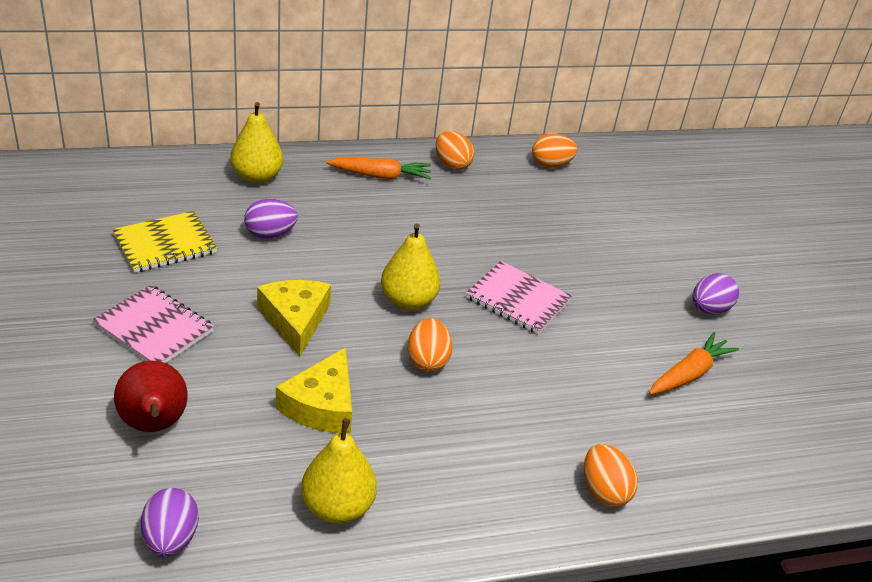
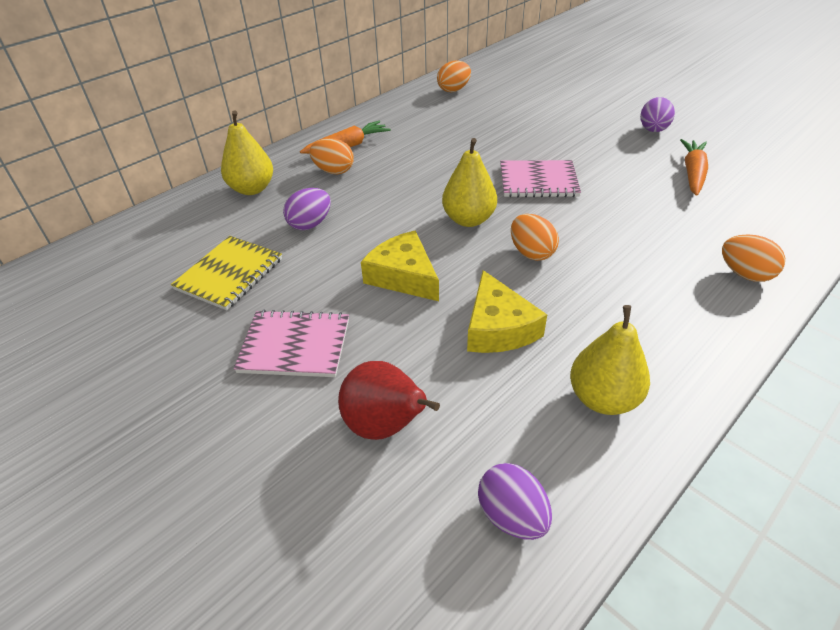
camera: 25 degrees left, 5 degrees up
(452, 164) = (389, 117): orange egg -> orange egg (334, 171)

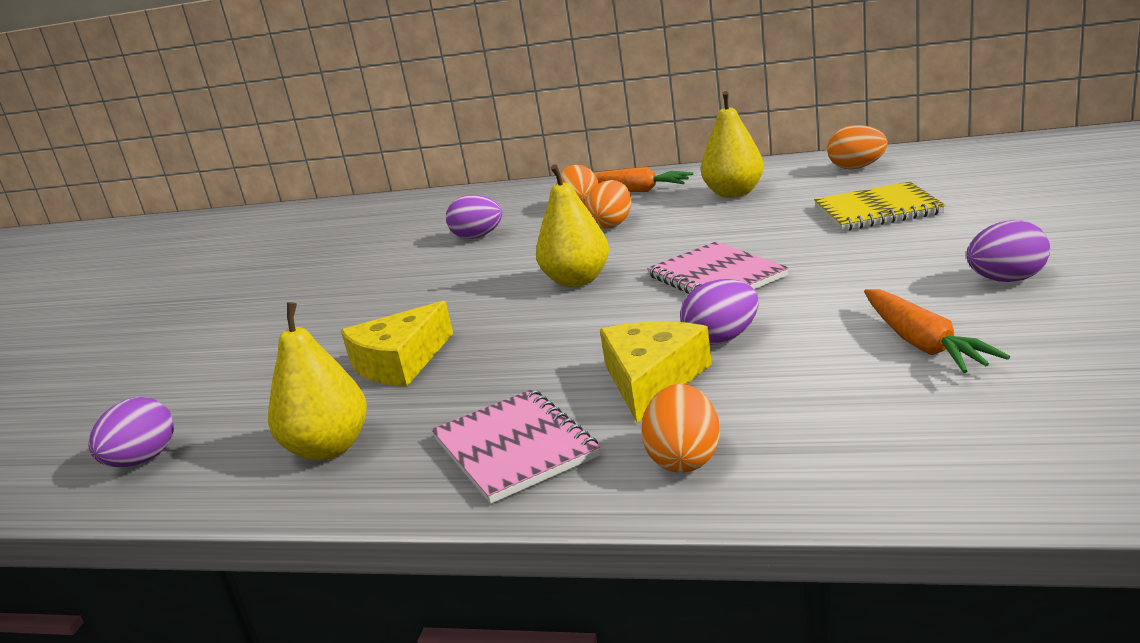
camera: 60 degrees right, 20 degrees down
(229, 274) = (372, 247): yellow notebook -> yellow notebook (877, 210)
(252, 189) = (504, 200): yellow pear -> yellow pear (734, 193)
(295, 346) = (300, 304): pink notebook -> pink notebook (514, 448)
(385, 426) = (225, 372): red pear -> none
(403, 276) = (439, 296): yellow cheese -> yellow cheese (652, 380)
(531, 253) = (554, 328): orange egg -> orange egg (611, 225)
(622, 212) = (722, 339): none -> purple egg
(692, 173) = (922, 343): orange carrot -> orange carrot turned 90 degrees clockwise

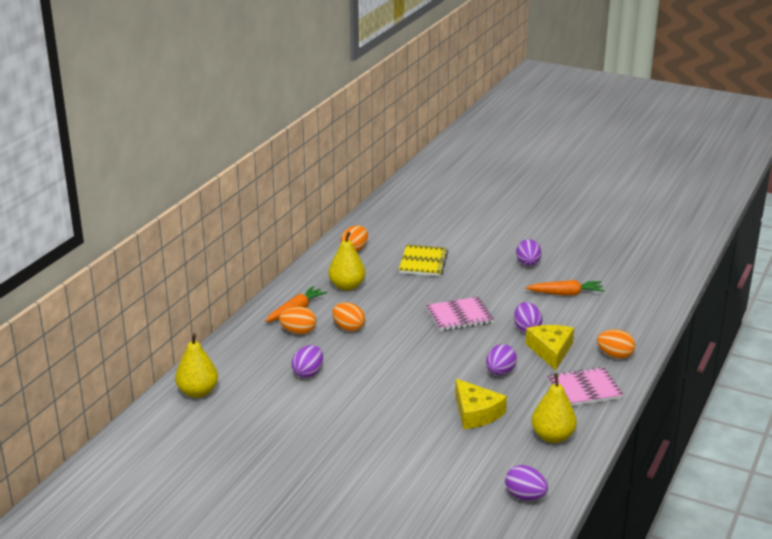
camera: 80 degrees left, 5 degrees up
(541, 351) = (500, 372): none -> purple egg
(577, 280) = (422, 351): yellow pear -> yellow pear (198, 392)
(652, 380) = (550, 351): yellow cheese -> yellow cheese turned 60 degrees clockwise

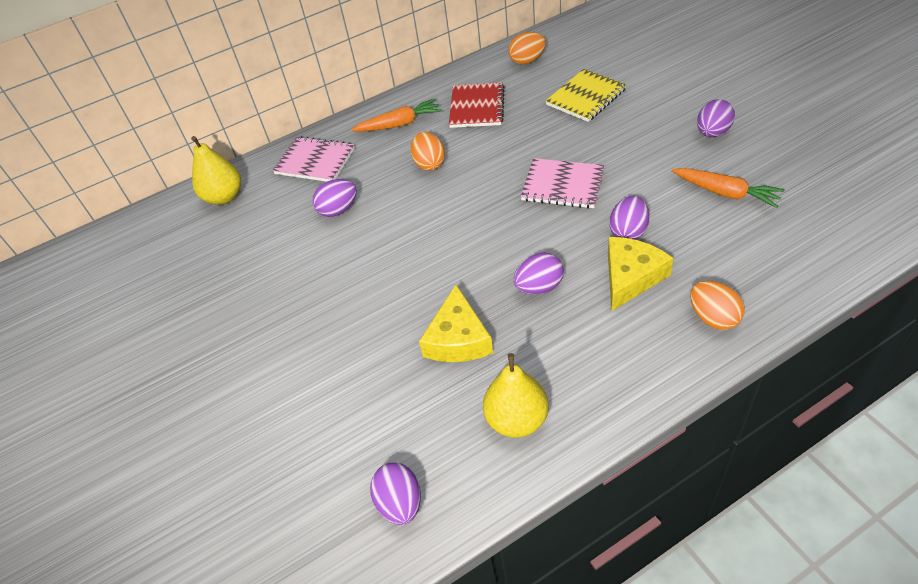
camera: 40 degrees right, 20 degrees up
(298, 332) = (377, 152): orange egg -> none
(347, 286) = (477, 107): yellow pear -> red notebook
(584, 389) = (623, 358): pink notebook -> pink notebook (315, 161)

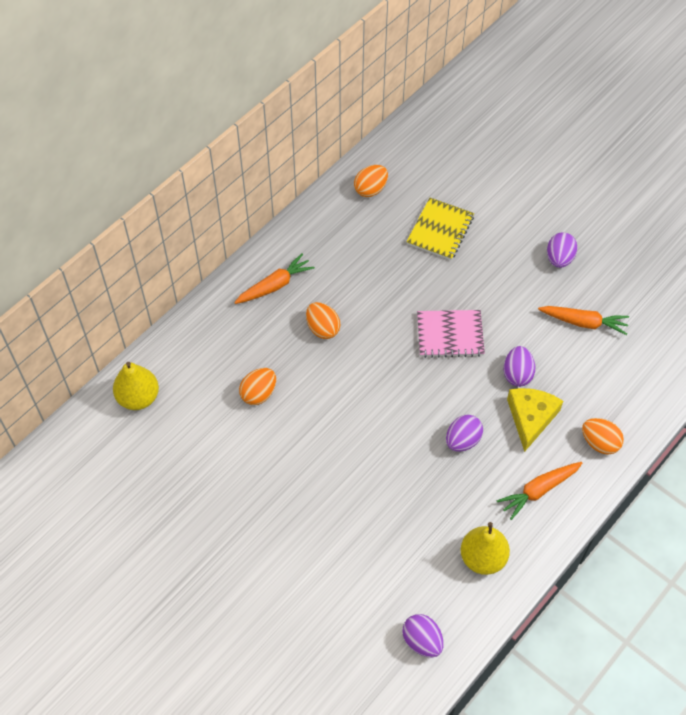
camera: 25 degrees left, 10 degrees up
(315, 161) = (210, 342): pink notebook -> none
(338, 210) = (259, 393): purple egg -> orange egg
(458, 338) = (414, 500): yellow cheese -> none
(477, 107) = (342, 255): red notebook -> none
(616, 356) = (539, 490): none -> orange carrot

